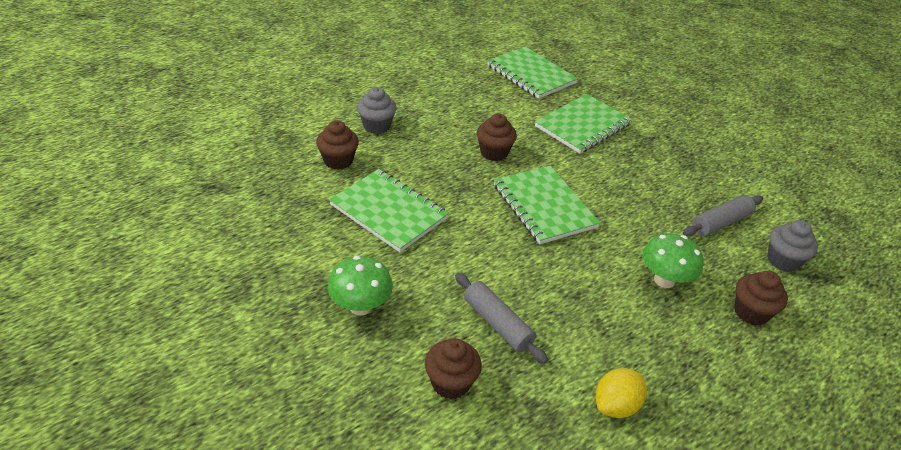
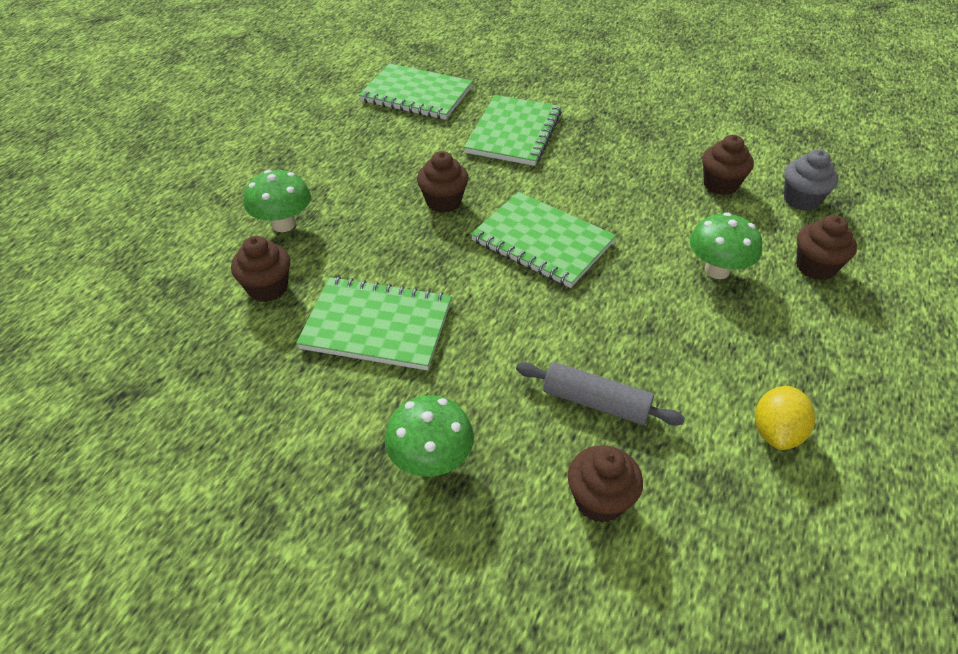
camera: 25 degrees left, 5 degrees up
(376, 126) = (283, 224): grey cupcake -> green mushroom
(720, 223) = (720, 185): grey rolling pin -> brown cupcake

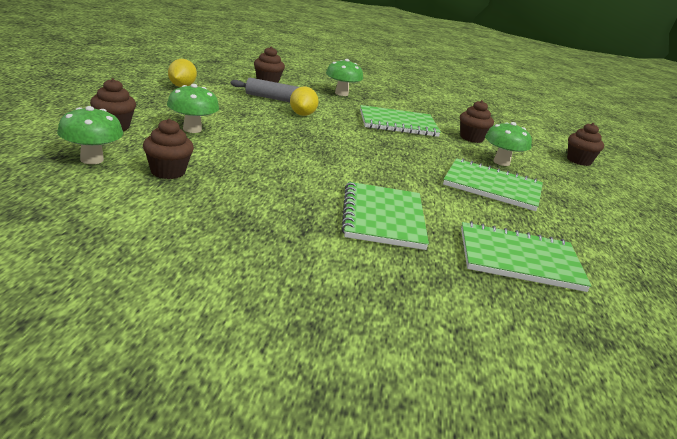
camera: 160 degrees right, 20 degrees down
(443, 201) = (407, 169): brown cupcake -> brown cupcake (579, 161)
(542, 242) = (321, 147): green notebook -> green notebook (492, 187)
(548, 338) = (302, 114): none -> yellow lemon
(801, 200) = (92, 159): grey cupcake -> green mushroom

